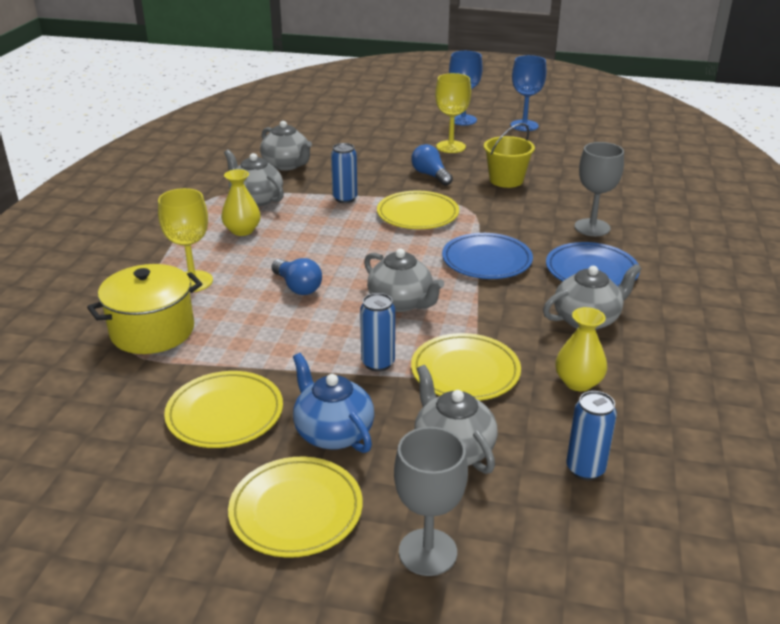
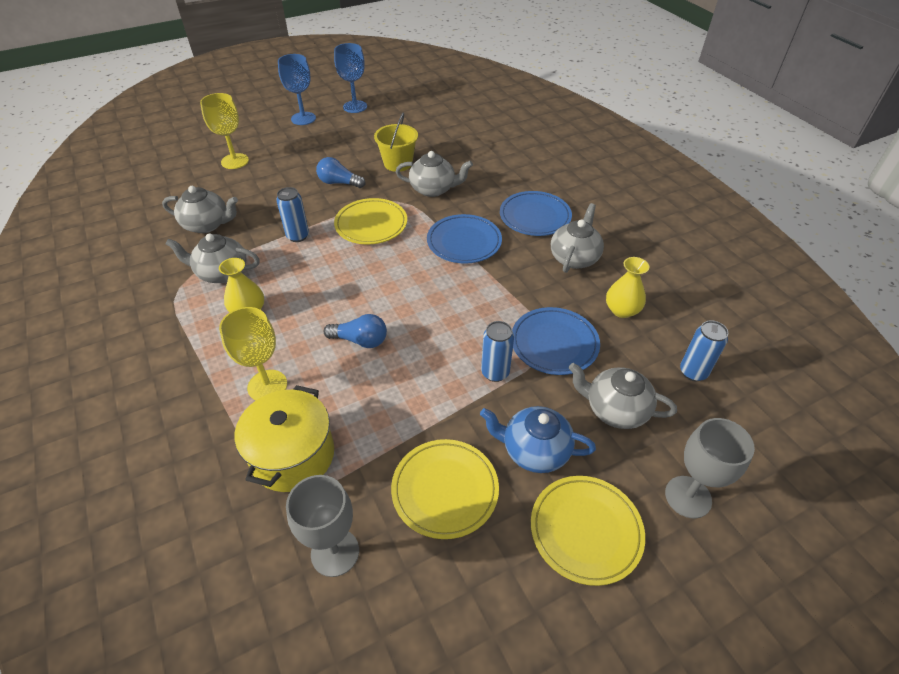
camera: 40 degrees left, 15 degrees up
(401, 302) = (450, 311): grey teapot -> grey teapot (433, 189)
(450, 147) = (323, 149): yellow goblet -> yellow goblet (235, 161)
(465, 371) = (554, 343): yellow plate -> blue plate
(592, 227) = (497, 180): grey goblet -> grey goblet (335, 552)

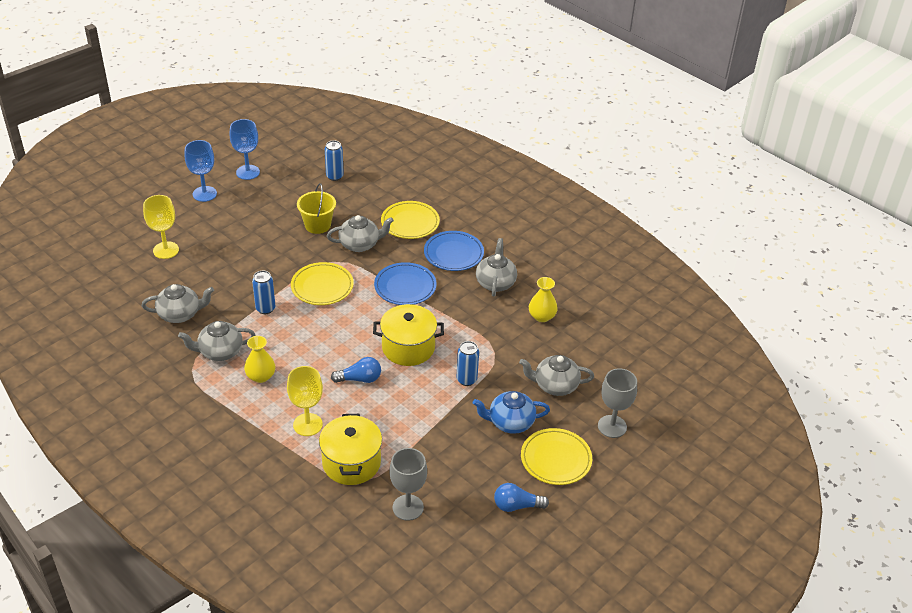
camera: 20 degrees left, 5 degrees down
(339, 183) = (274, 254): blue light bulb -> blue light bulb (516, 506)
(437, 314) = (408, 347): none -> yellow pot
(445, 490) = (461, 458): yellow plate -> yellow plate (410, 222)
(554, 343) = (501, 351): blue plate -> none
(693, 372) = (600, 350): blue can -> blue can (334, 176)

